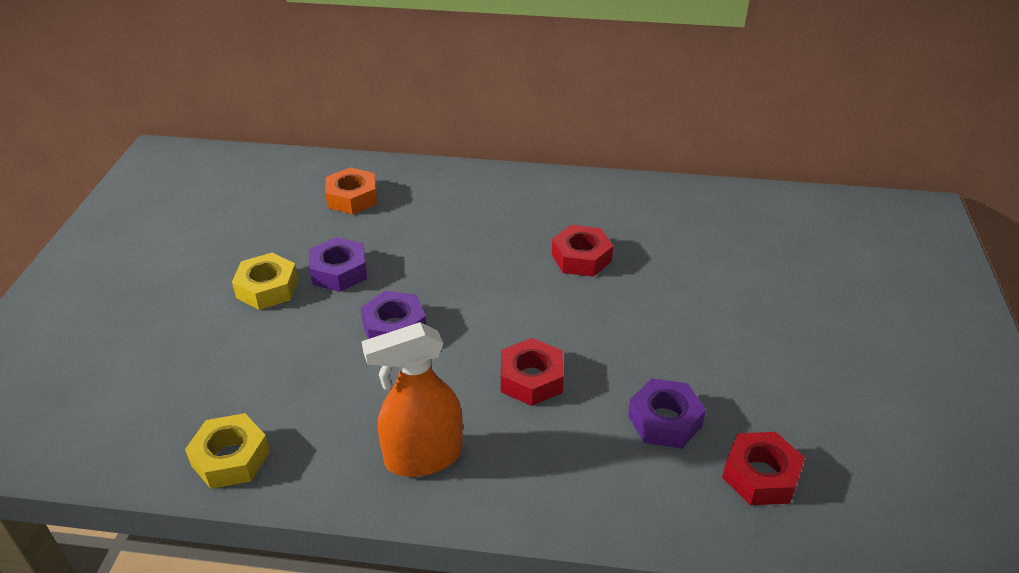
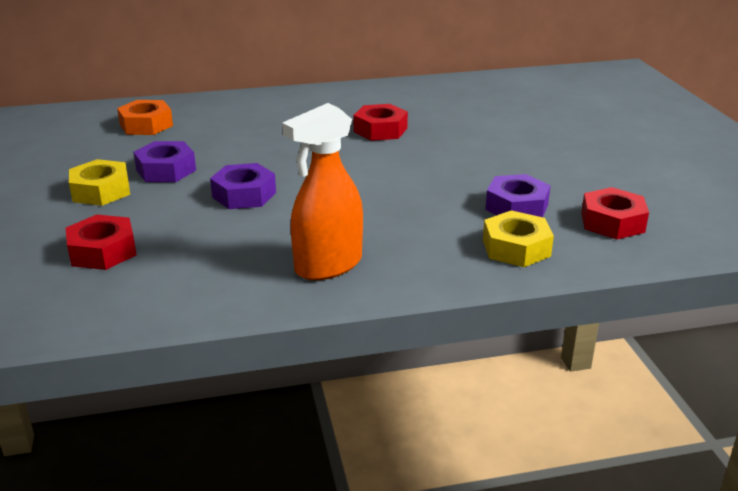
camera: 20 degrees left, 10 degrees down
(231, 458) = (141, 302): yellow nut -> yellow nut (516, 248)
(531, 379) = (389, 203): red nut -> red nut (103, 251)

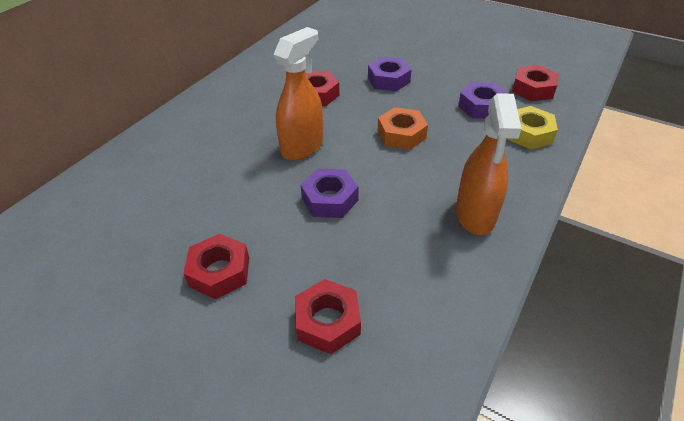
camera: 45 degrees left, 15 degrees up
(101, 191) = (219, 272): yellow nut -> red nut
(146, 125) = (137, 188): orange nut -> orange nut (401, 134)
(166, 170) = (235, 217): purple nut -> purple nut (388, 80)
(294, 156) = (302, 146): none -> orange spray bottle

